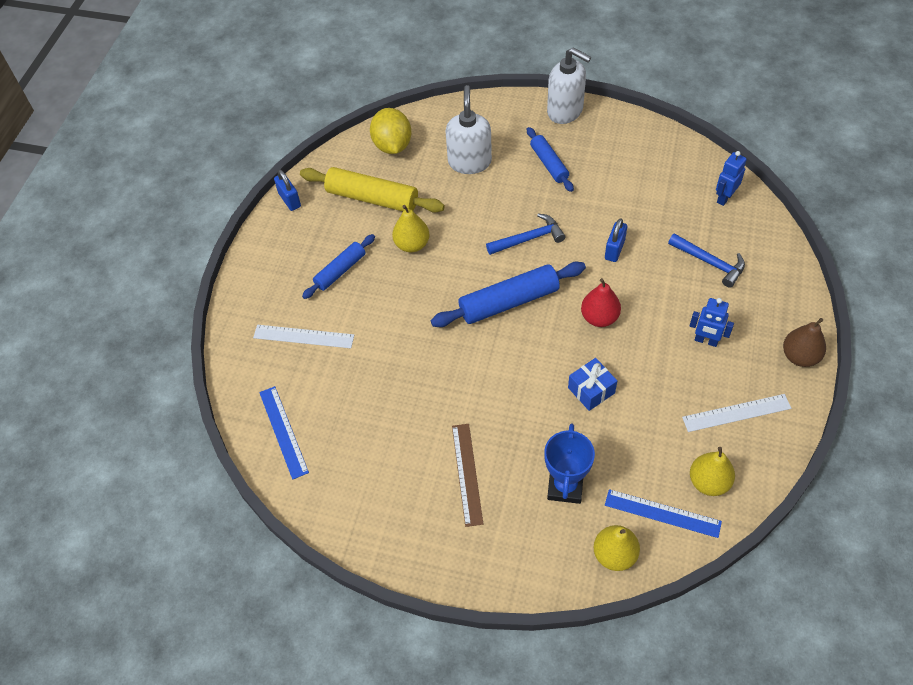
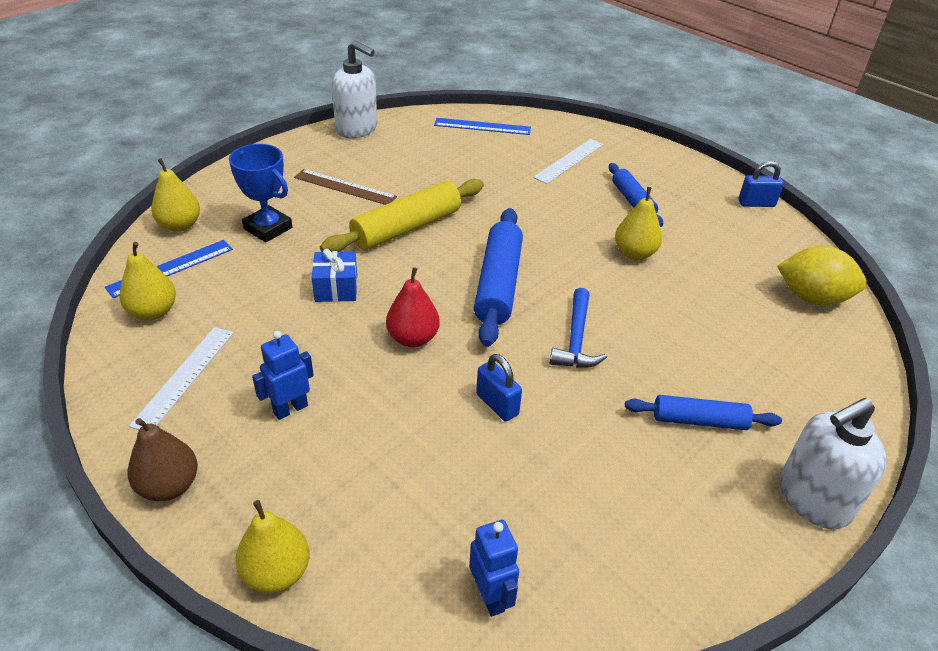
camera: 115 degrees right, 15 degrees down
(372, 198) = (726, 253): yellow rolling pin -> yellow rolling pin (406, 228)
(469, 162) = (746, 348): white soap dispenser -> white soap dispenser (357, 129)
(710, 263) = (391, 490): blue hammer -> none
(791, 278) = (277, 572): none -> yellow pear

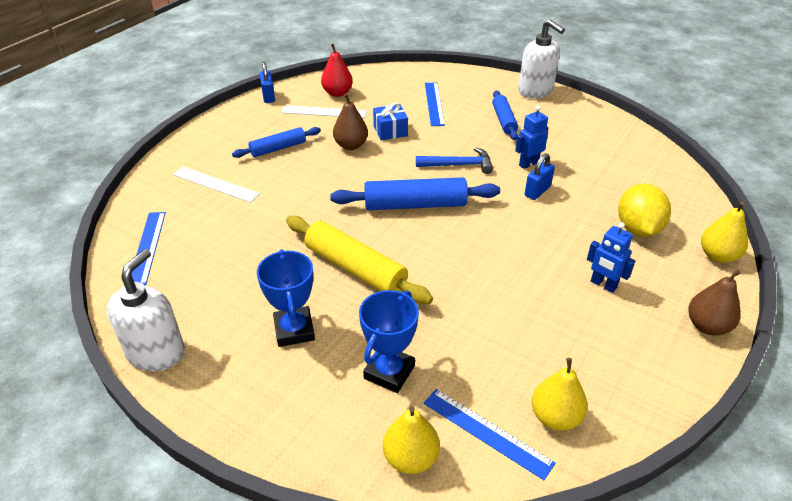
camera: 100 degrees left, 0 degrees up
(184, 377) = (614, 358): white ruler -> white ruler (324, 112)
(336, 288) = (460, 294): blue gift -> blue gift (390, 131)
(344, 187) = (294, 330): brown ruler -> blue trophy
(413, 338) = (498, 238): red pear -> red pear (337, 93)
(491, 596) = (665, 178): blue robot -> blue robot (528, 164)
(634, 253) = (351, 145): yellow pear -> brown pear
(750, 349) = (434, 103): none -> blue ruler
(812, 298) = (374, 82): yellow lemon -> yellow lemon (638, 228)

